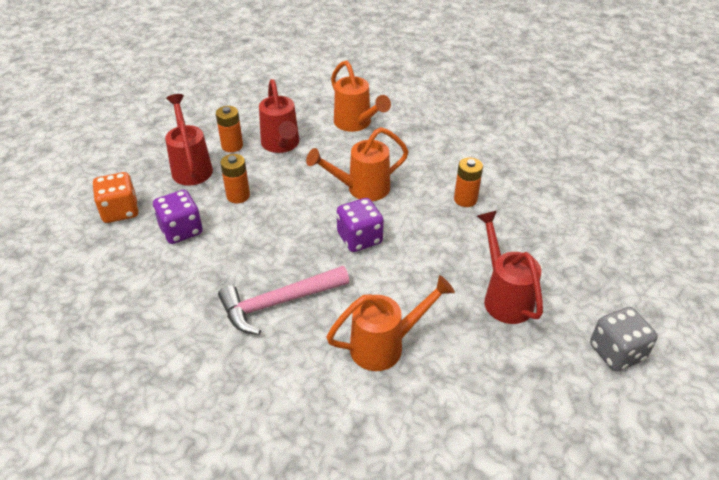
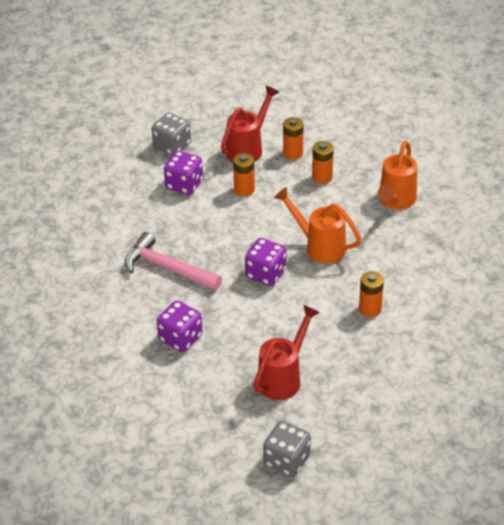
camera: 55 degrees right, 0 degrees up
(120, 211) = (172, 146): orange dice -> grey dice
(281, 145) = (322, 177): red watering can -> orange battery
(386, 345) = (180, 338): orange watering can -> purple dice

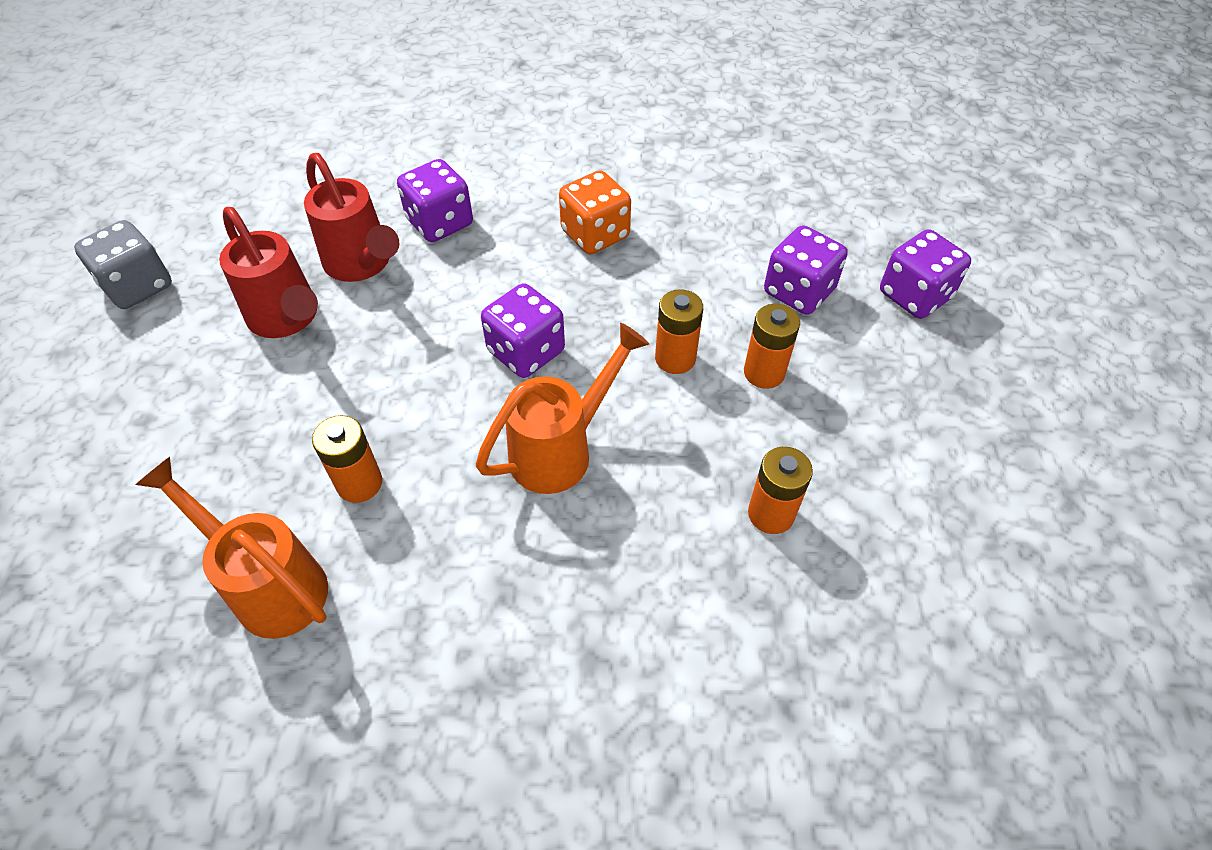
camera: 105 degrees right, 10 degrees up
(167, 268) = (595, 234): pink hammer -> orange dice
(172, 146) = (914, 295): grey dice -> purple dice
(248, 148) = (892, 407): red watering can -> red watering can (362, 265)
(293, 153) = (864, 481): orange battery -> orange battery (675, 358)
(395, 201) = (649, 640): orange watering can -> orange watering can (269, 584)

